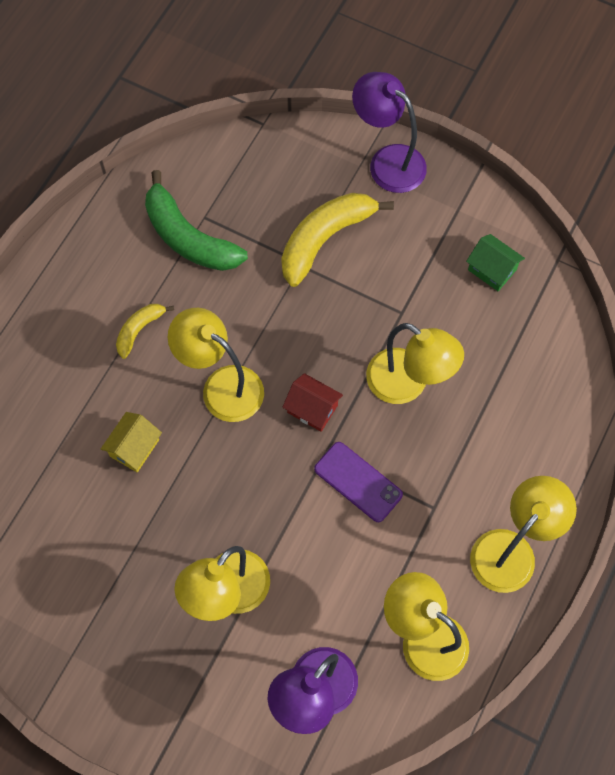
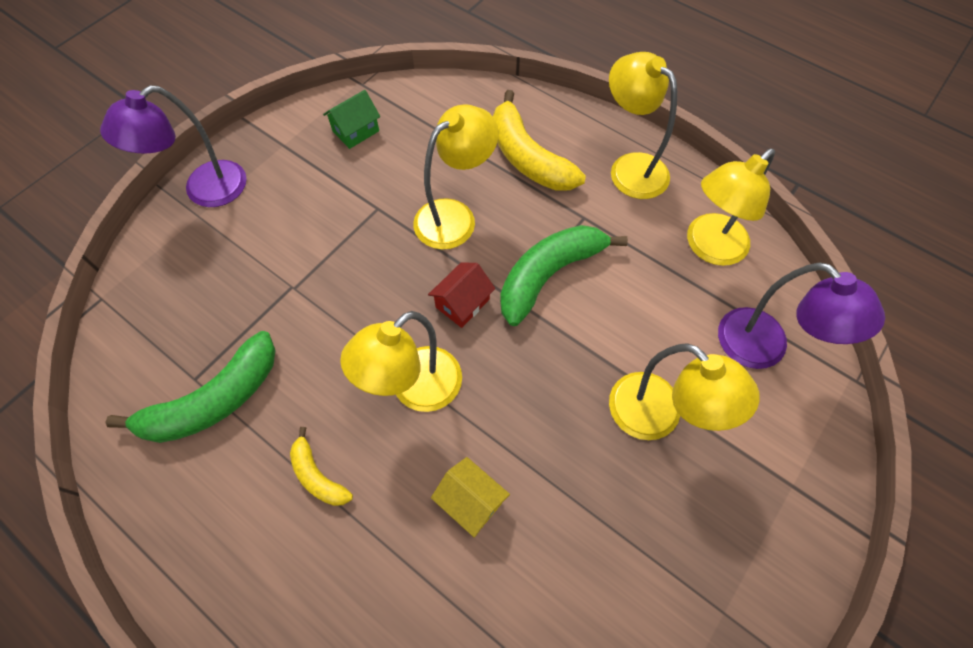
camera: 80 degrees left, 5 degrees down
(325, 239) = (271, 260): yellow banana -> yellow banana (528, 157)
(358, 482) = (549, 275): purple phone -> green banana

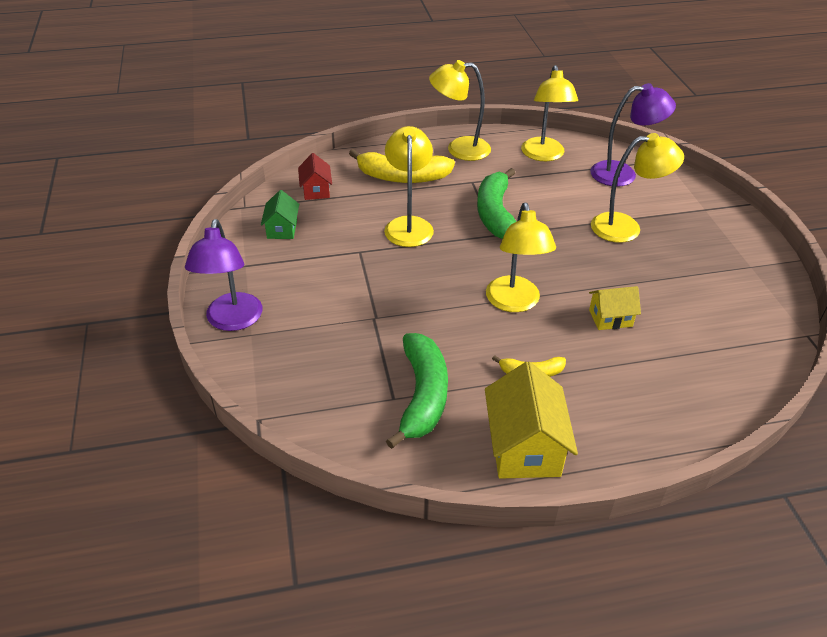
camera: 50 degrees left, 20 degrees down
(204, 539) = (524, 447): none -> yellow house
(462, 303) = (475, 254): red house -> red house (316, 190)

